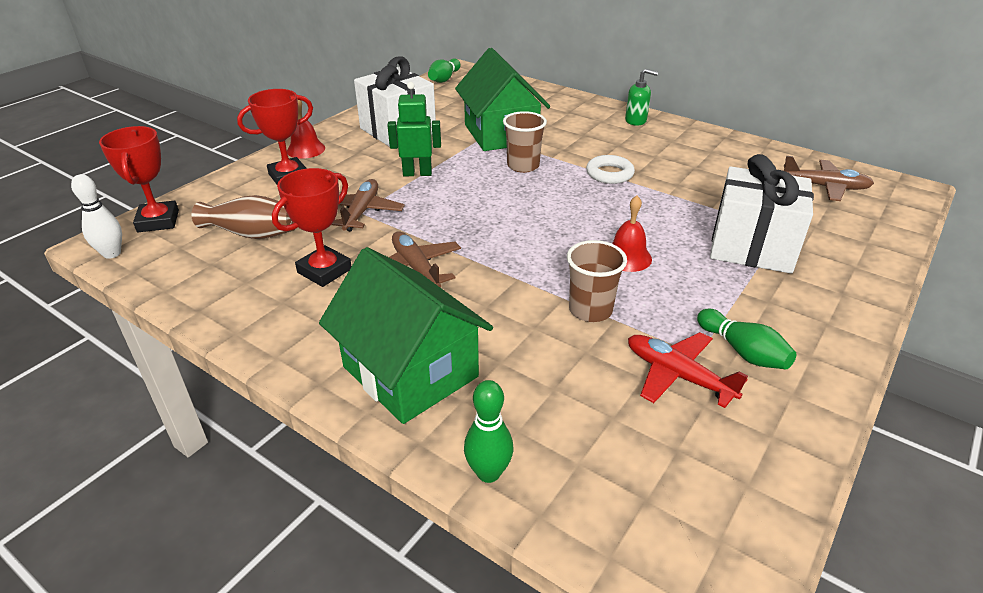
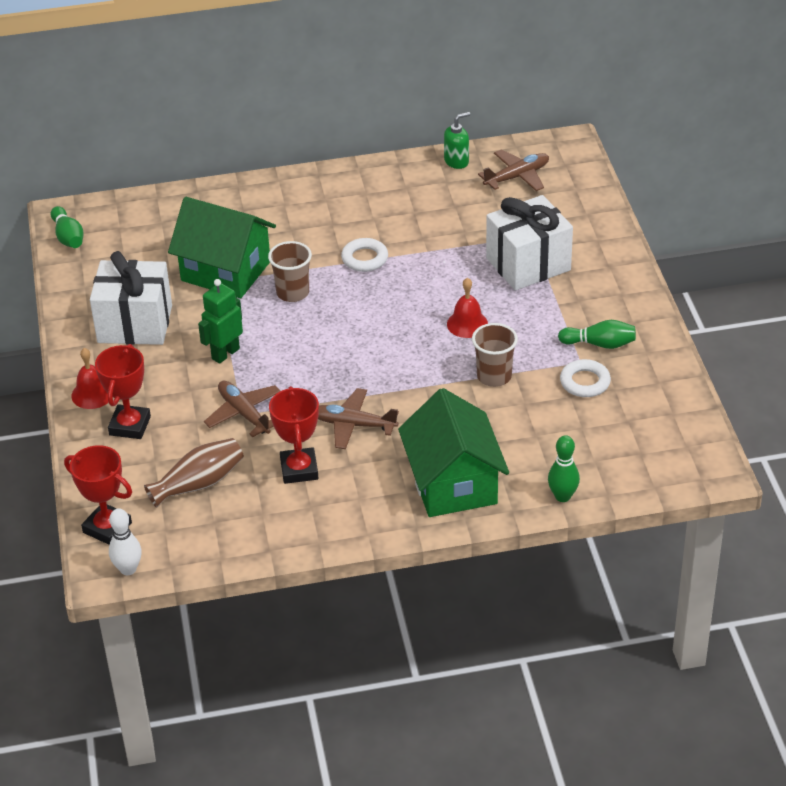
camera: 45 degrees left, 5 degrees up
(410, 372) = (453, 483): green house -> green house turned 75 degrees clockwise
(636, 121) = (310, 187): green soap dispenser -> green soap dispenser (456, 161)
(677, 375) = (585, 382): red plane -> white ring

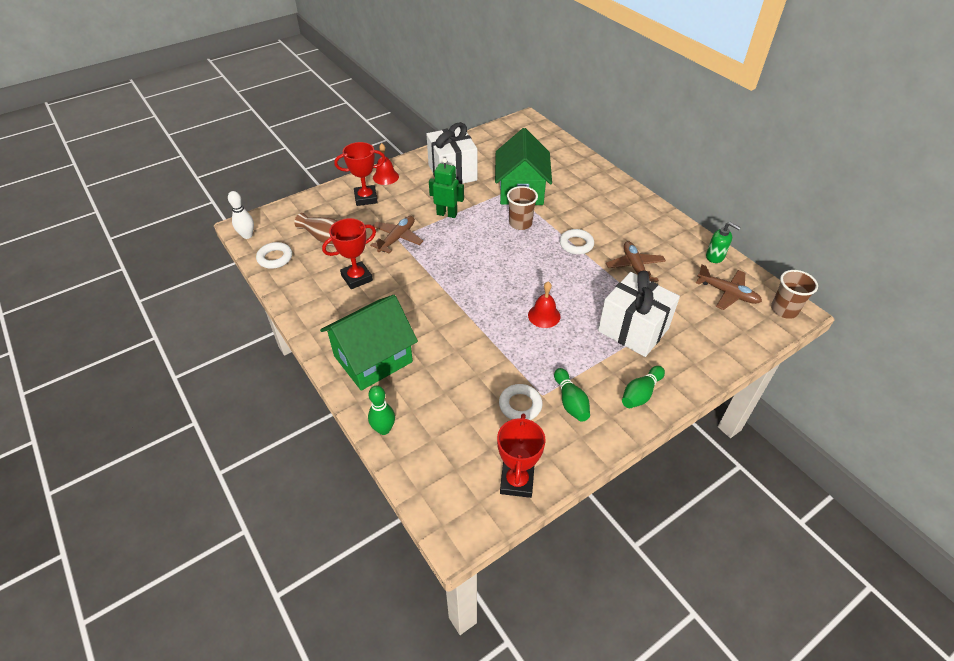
camera: 65 degrees right, 5 degrees up
(68, 237) = (509, 127): green bowling pin -> green bowling pin (640, 393)
(107, 528) = (279, 217): red trophy -> red trophy (517, 481)
(202, 545) = (275, 258): none -> white ring
(353, 425) = (410, 289): brown plane -> brown plane (634, 267)
(494, 376) = (496, 347): brown cup -> brown cup (784, 310)

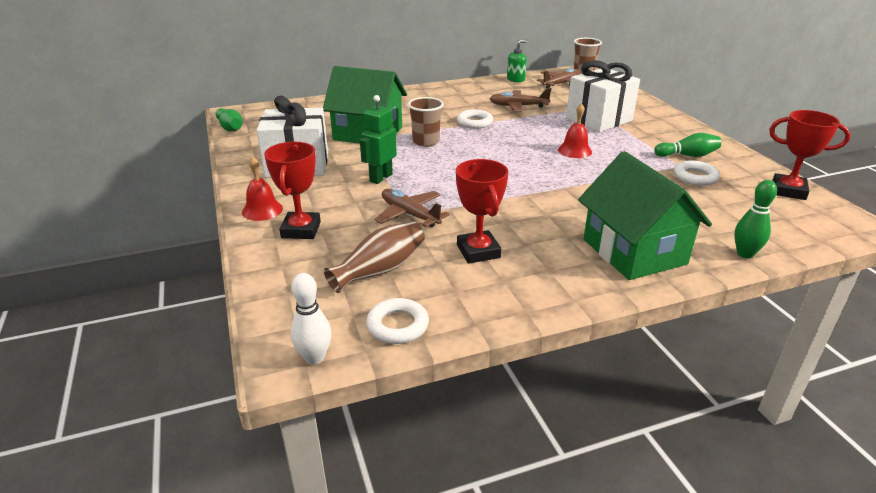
camera: 75 degrees left, 15 degrees down
(640, 393) = (674, 129): green bowling pin -> green bowling pin (230, 128)

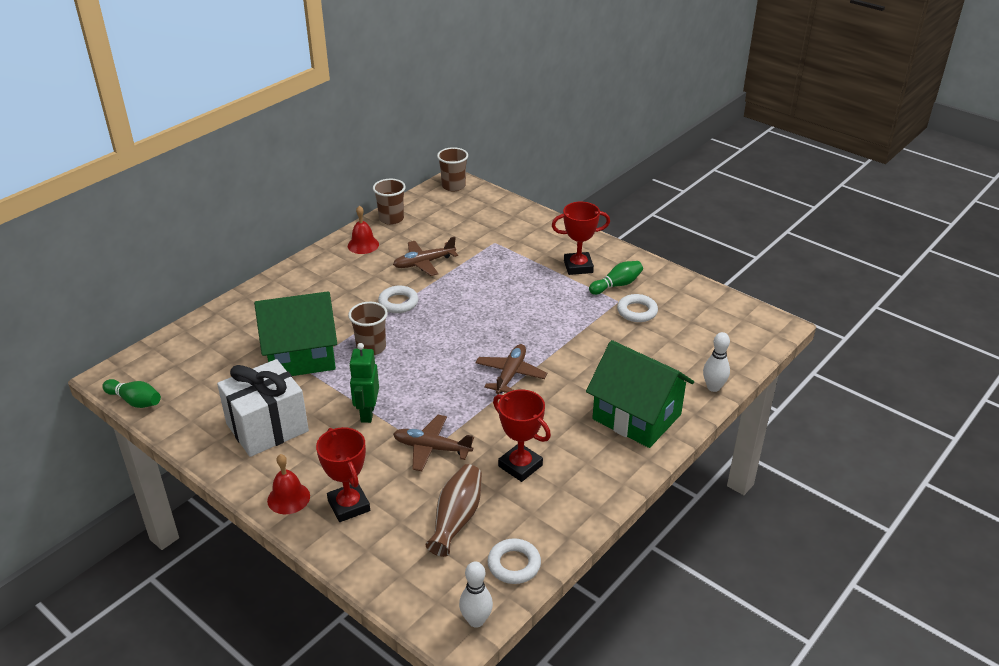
camera: 30 degrees left, 5 degrees up
(516, 79) = (391, 219): green soap dispenser -> brown cup
(561, 84) = (443, 212): brown plane -> brown plane (510, 374)
(574, 150) = (519, 311): red bell -> red bell (363, 245)
(599, 119) = (513, 259): white gift -> none
(745, 254) = (713, 387): green bowling pin -> white bowling pin
(788, 191) = (712, 303): red trophy -> red trophy (578, 267)

